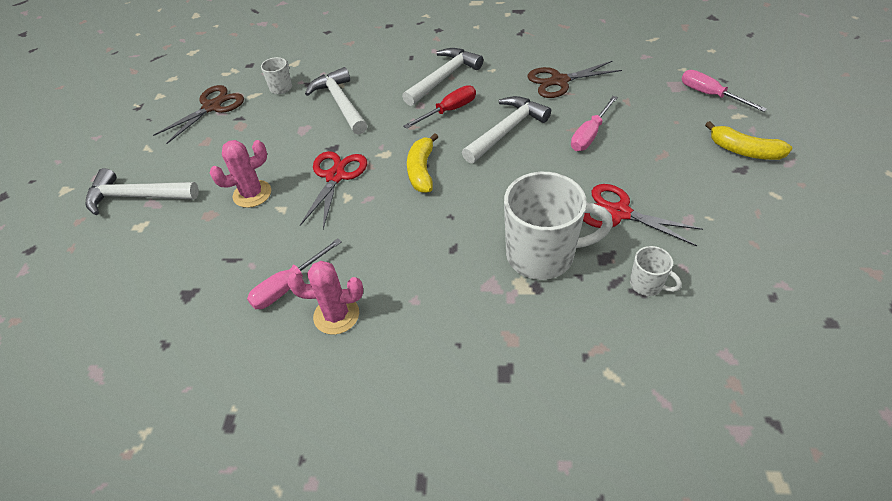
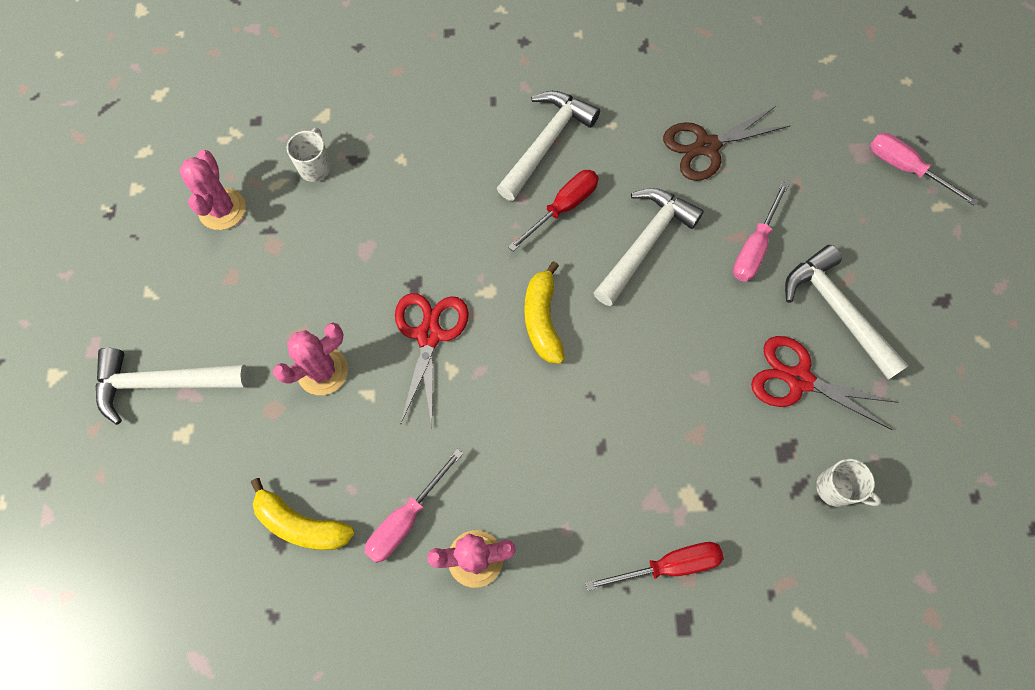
camera: 10 degrees left, 20 degrees up
(212, 107) = (222, 209): brown scissors -> pink cactus
(340, 103) = (408, 197): white hammer -> white hammer (836, 310)
(497, 329) = (668, 565): none -> red screwdriver
(542, 255) = (711, 452): white mug -> none
(744, 151) = (946, 269): yellow banana -> yellow banana (301, 524)

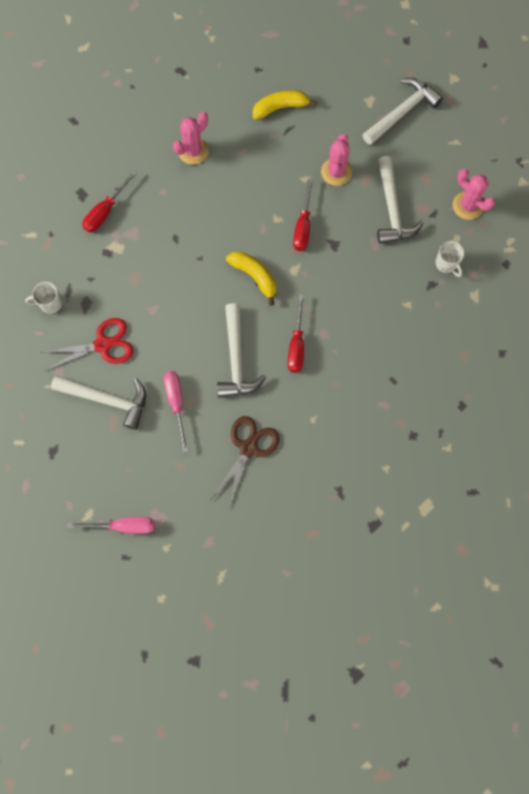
camera: 140 degrees right, 5 degrees up
(406, 519) = (237, 143): pink screwdriver -> none
(429, 335) = (303, 226): red scissors -> red screwdriver
(546, 142) = (339, 377): white hammer -> white hammer (392, 209)

